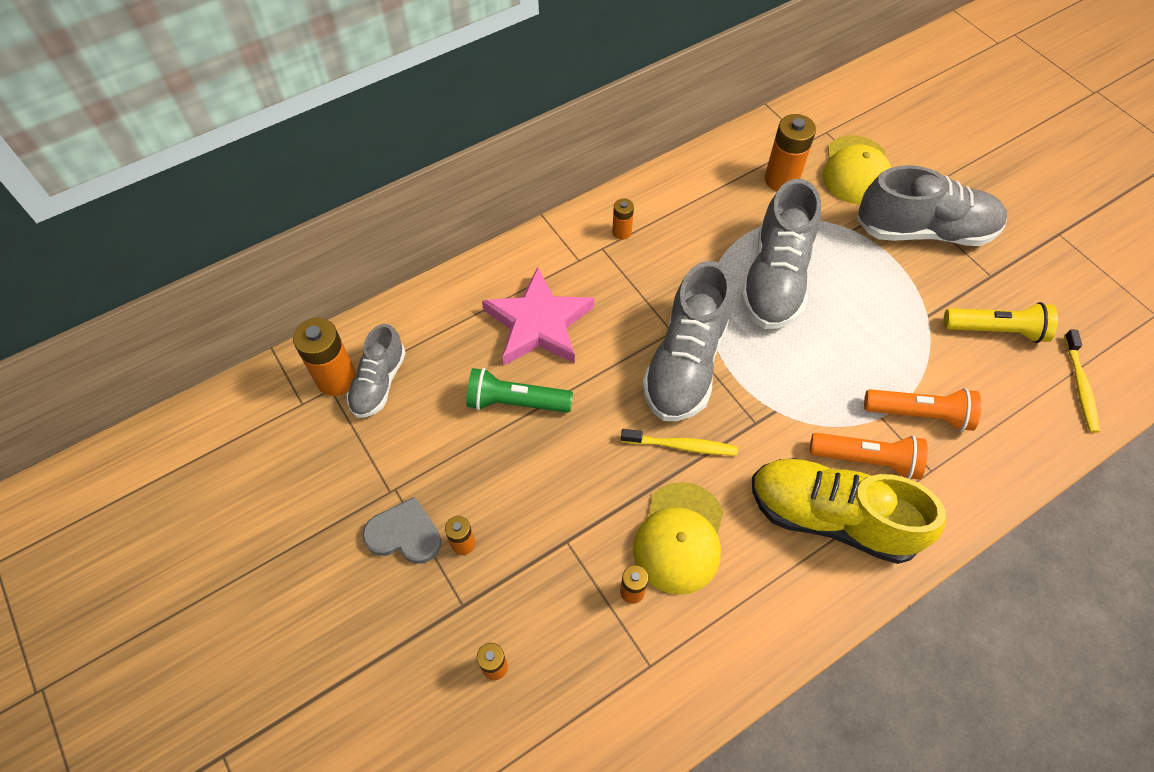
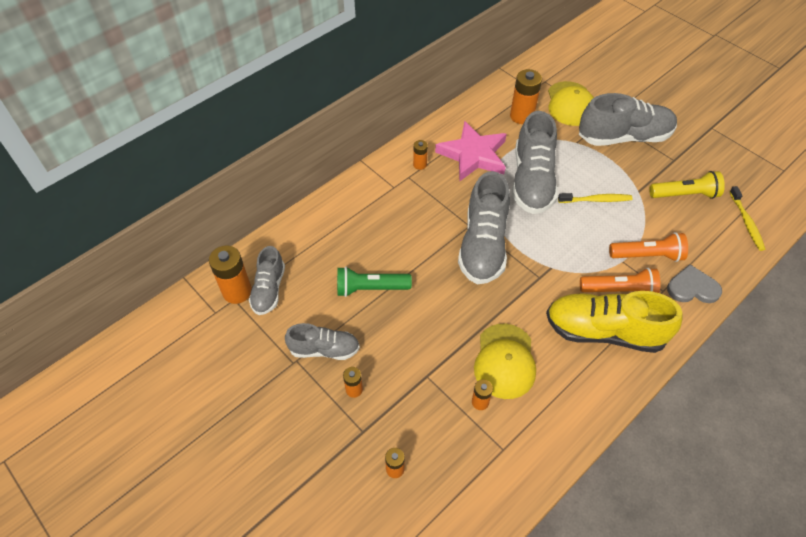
camera: 10 degrees left, 5 degrees down
(404, 534) = (310, 390): grey heart -> grey heart (692, 287)
(435, 479) = (324, 349): none -> grey shoe
(538, 323) = (375, 233): pink star -> pink star (473, 155)
(681, 446) = (492, 300): yellow toothbrush -> yellow toothbrush (596, 200)

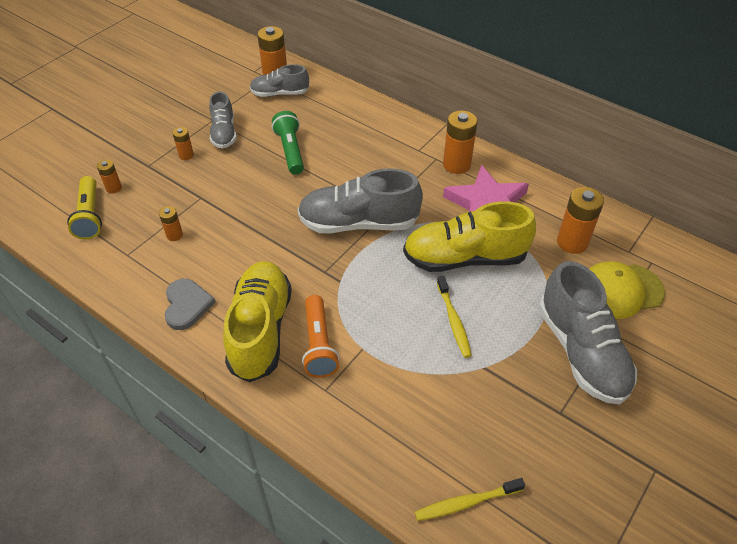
camera: 80 degrees right, 5 degrees down
(420, 164) = (456, 165): orange battery -> orange battery, size x1.85
(505, 361) = (218, 249): yellow cap -> none
(532, 181) = (465, 258): grey shoe -> yellow shoe
(647, 255) = (376, 374): orange flashlight -> none
(685, 194) = (495, 423): yellow flashlight -> yellow flashlight (90, 216)
(692, 287) = (335, 423): grey heart -> grey heart (187, 305)

